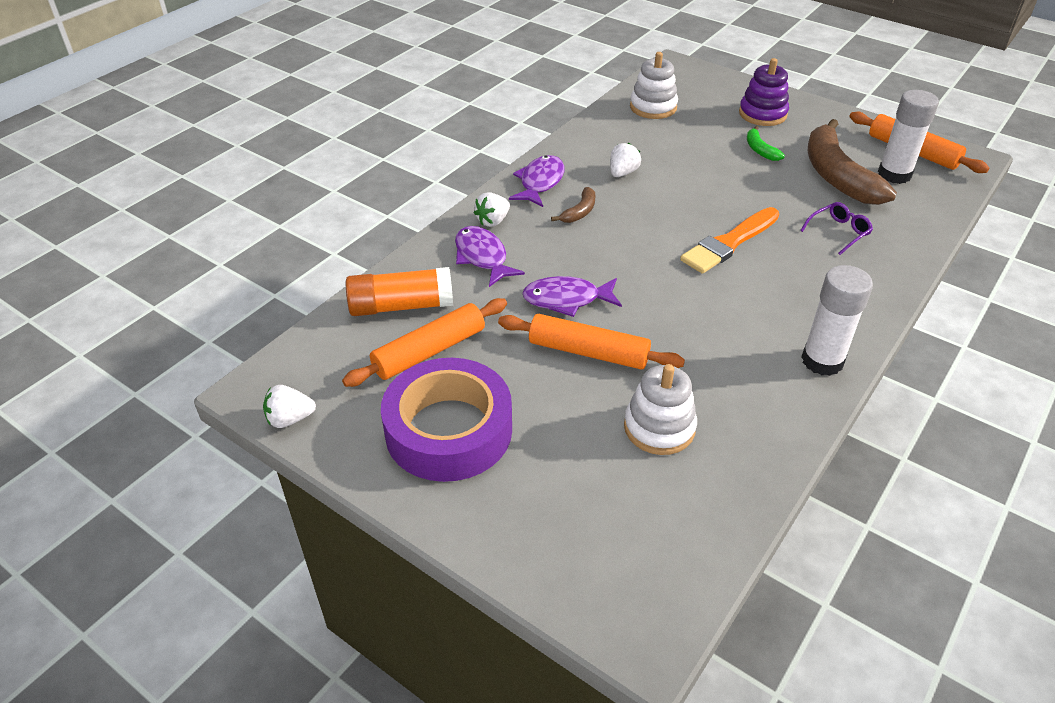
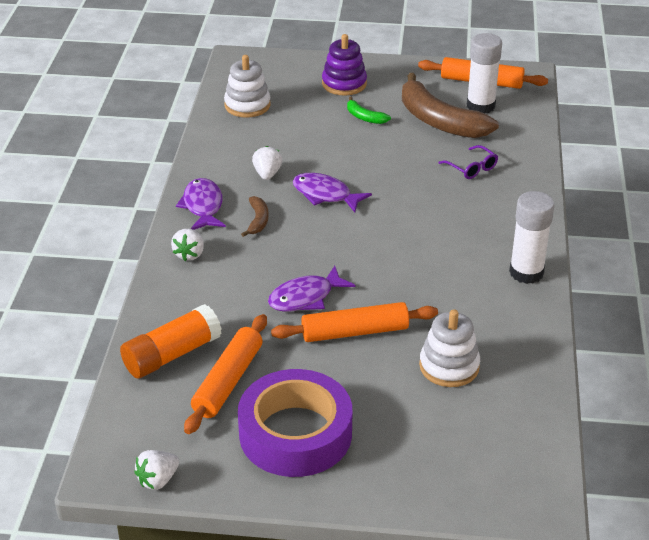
camera: 30 degrees left, 5 degrees down
(482, 257) = (207, 288): purple fish -> purple fish (325, 195)
(729, 243) = (397, 206): orange brush -> none
(839, 232) = (472, 168): purple glasses -> purple glasses turned 120 degrees clockwise

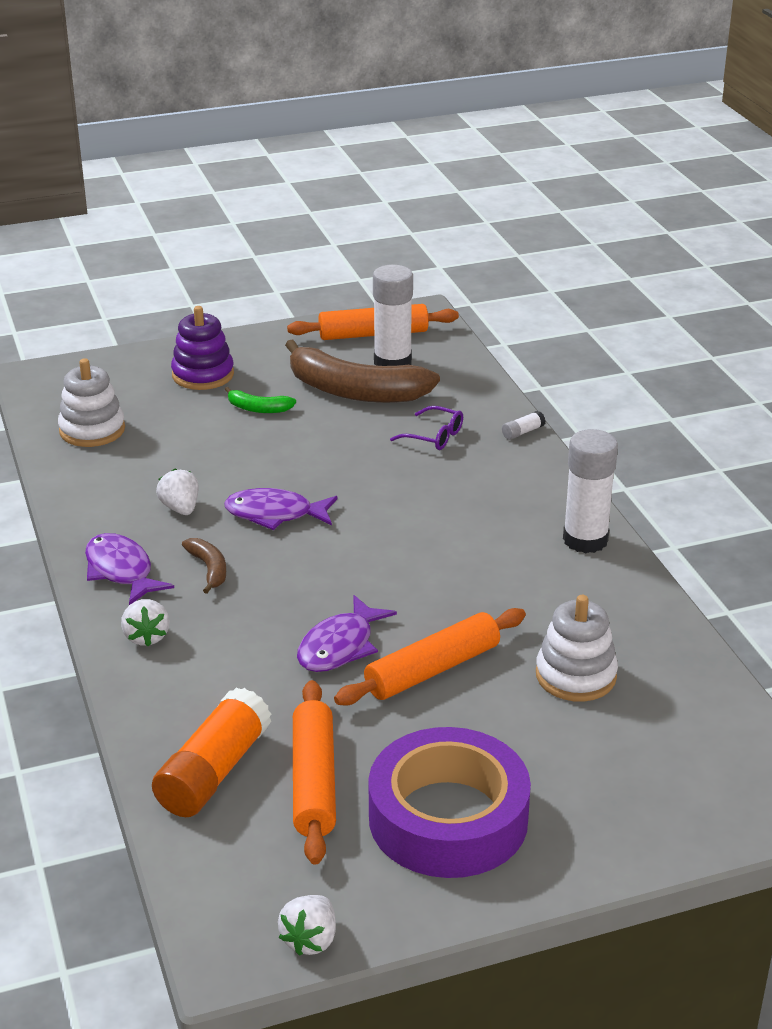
camera: 25 degrees left, 5 degrees down
(538, 181) = (522, 432): none -> white glue stick

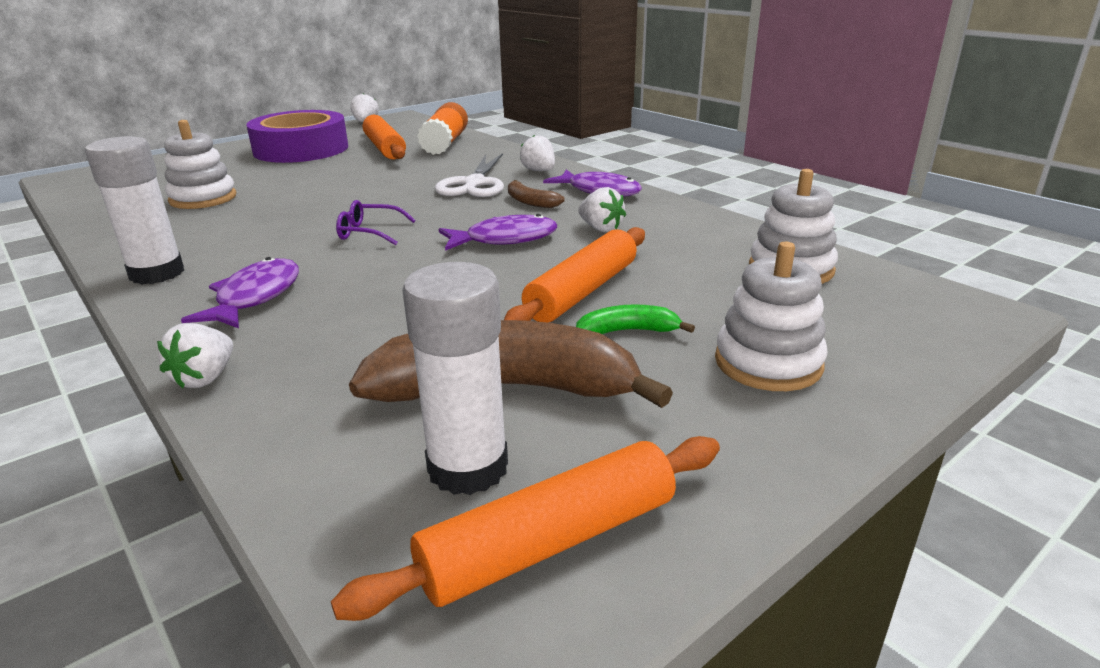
camera: 160 degrees right, 5 degrees down
(203, 375) = (768, 363): purple stacking toy -> white stacking toy
(243, 625) = (474, 184): none -> white scissors
(340, 646) = (394, 186): purple fish -> purple fish (255, 297)
(432, 669) = (319, 187): orange rolling pin -> orange rolling pin (583, 291)
(434, 436) = (350, 344): purple glasses -> purple glasses (369, 232)
(522, 432) = (205, 378): white glue stick -> white strawberry

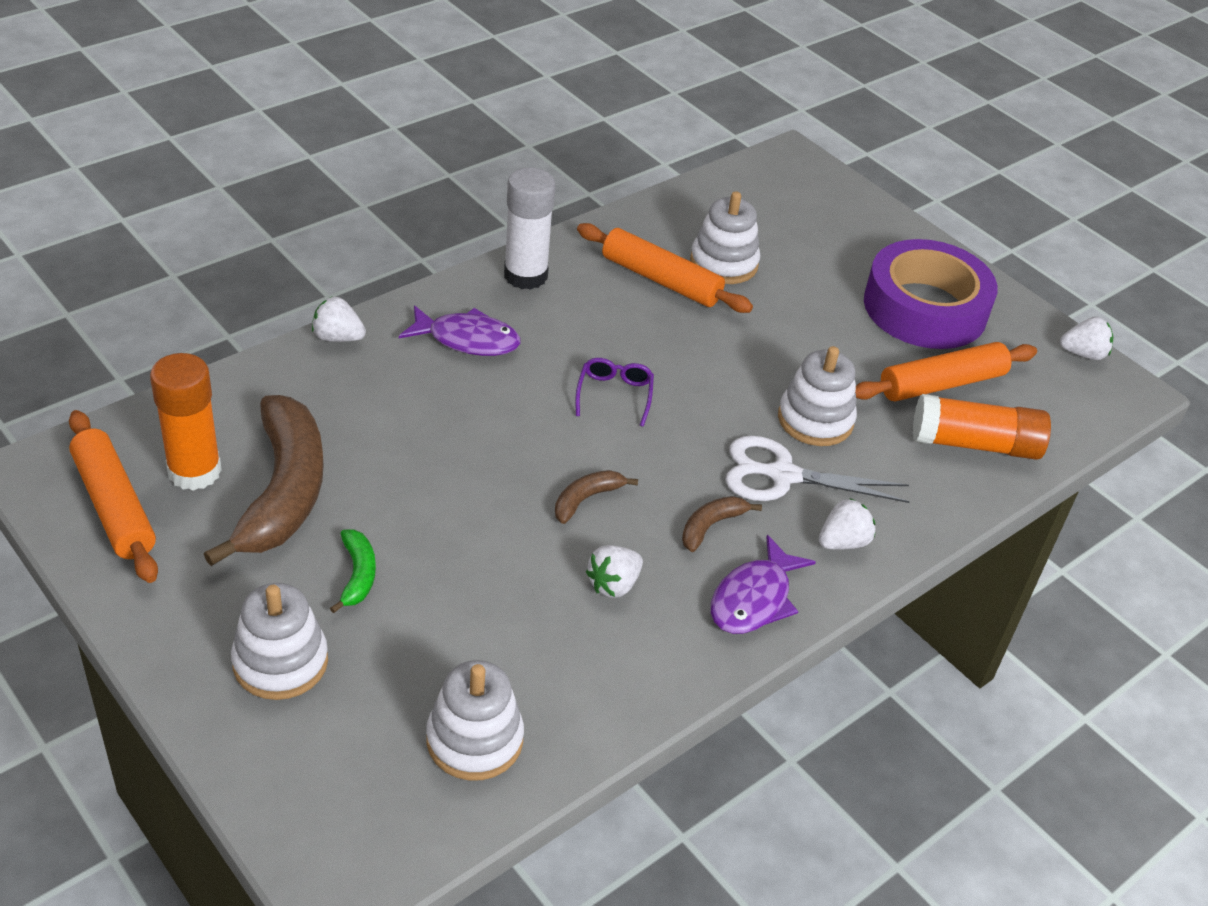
camera: 85 degrees right, 15 degrees up
(415, 175) = (815, 420): none -> white stacking toy
(468, 467) = (194, 471): white glue stick -> orange glue stick
(504, 239) = (586, 499): purple fish -> brown banana
(583, 291) = (444, 552): orange rolling pin -> orange rolling pin (660, 280)

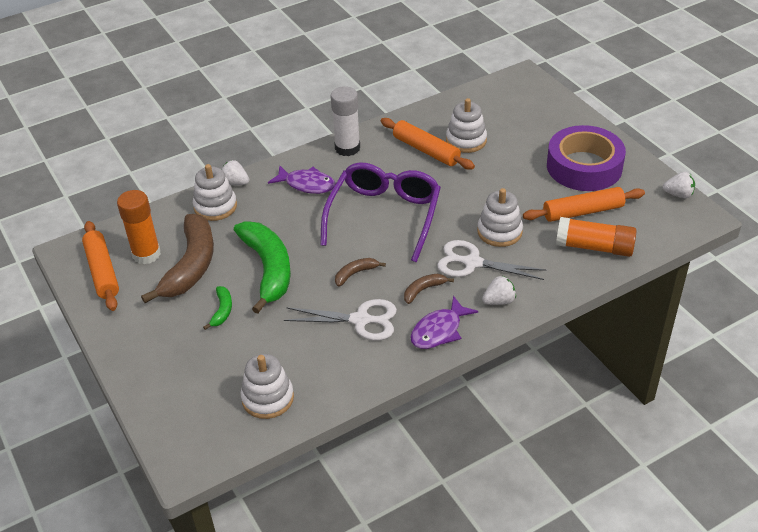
camera: 15 degrees right, 0 degrees up
(280, 662) = (174, 354): white stacking toy -> white stacking toy (215, 206)
(428, 494) = (268, 269): none -> green banana
(613, 584) = (361, 320): white strawberry -> white scissors
(614, 395) = (384, 216): purple glasses -> purple glasses, size x2.50

